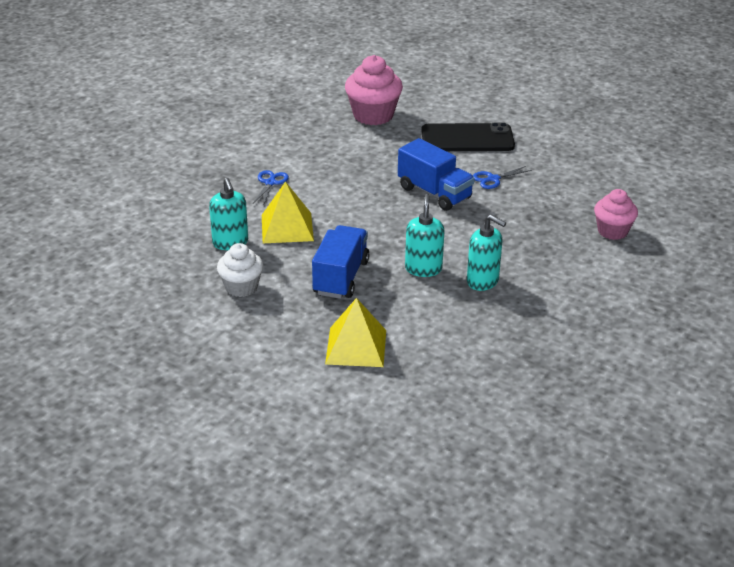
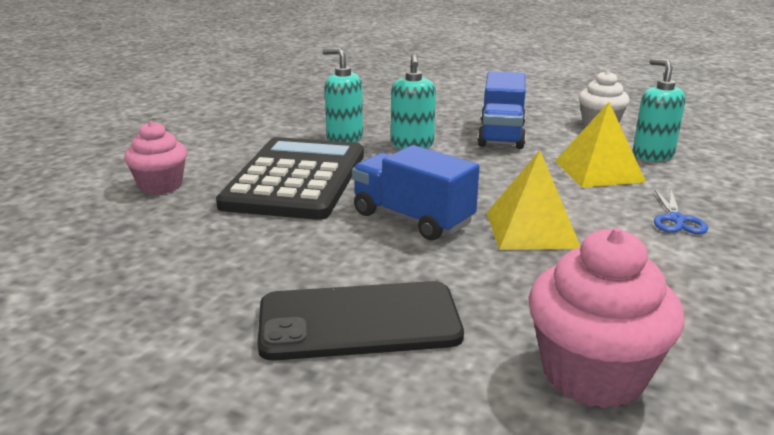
camera: 175 degrees right, 10 degrees down
(356, 347) = (462, 99): yellow pyramid -> yellow pyramid (531, 229)
(493, 179) = (316, 244): blue scissors -> none
(515, 232) = (296, 179): none -> black calculator

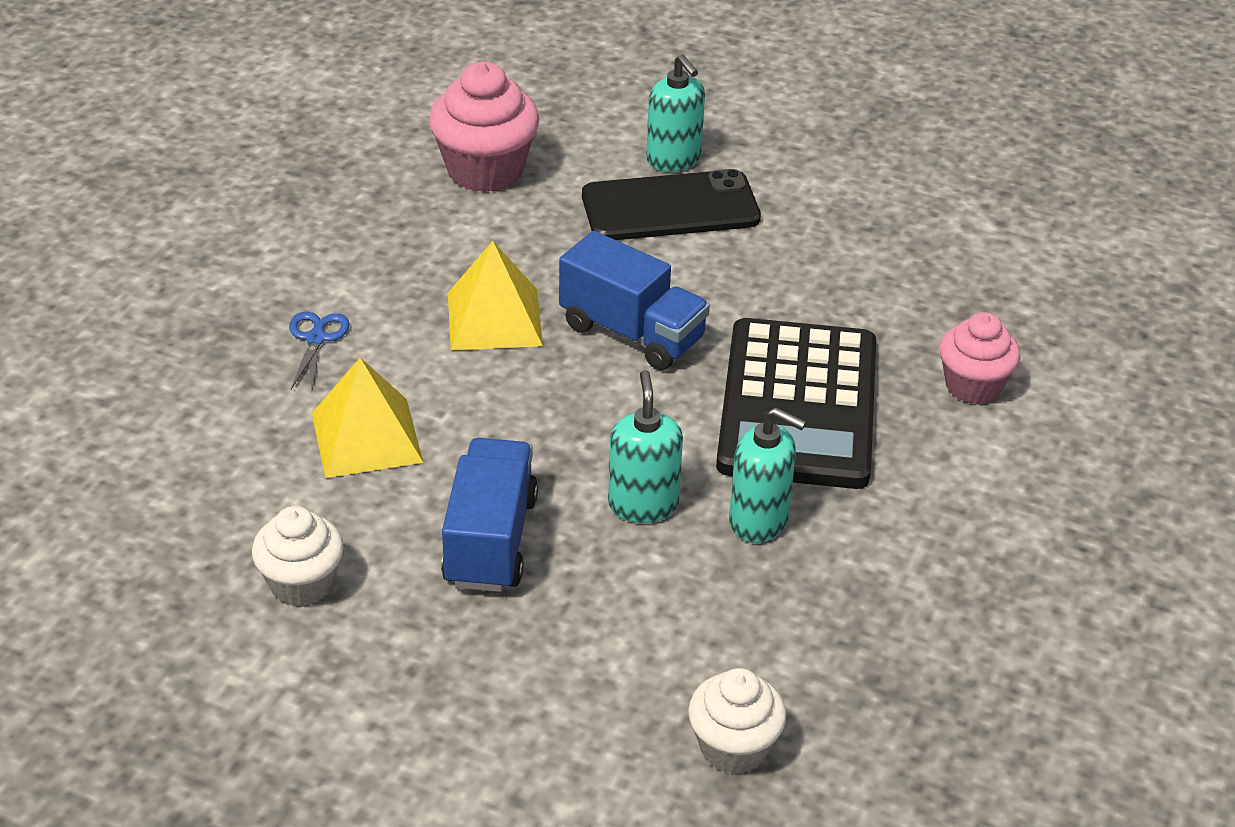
camera: 175 degrees right, 15 degrees up
(379, 89) = (733, 748): none -> white cupcake
(652, 155) = (262, 483): turquoise soap dispenser -> turquoise soap dispenser (674, 160)

